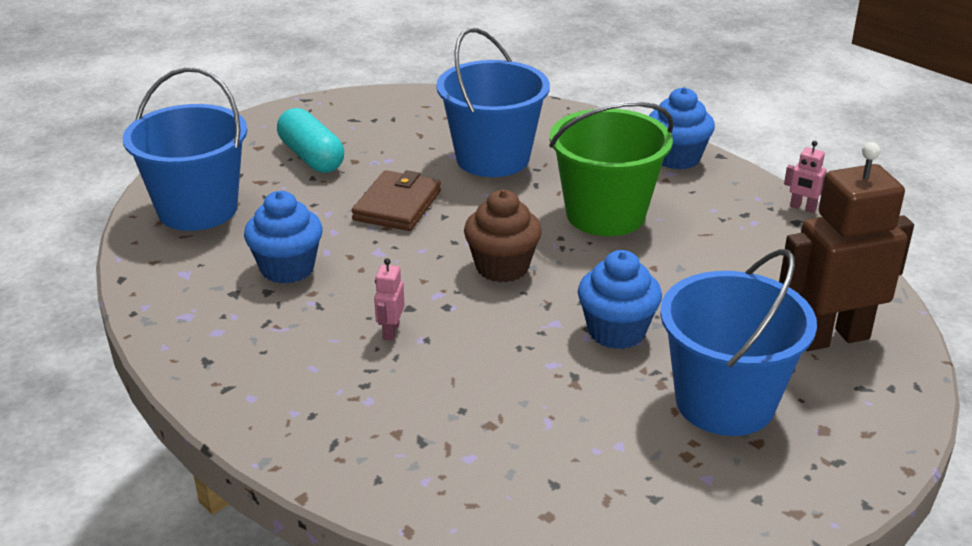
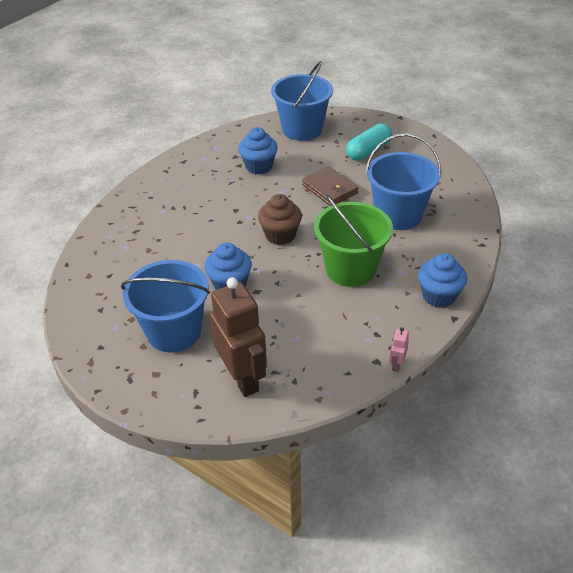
camera: 80 degrees right, 10 degrees up
(390, 331) = (214, 207): pink robot -> none
(397, 205) = (329, 189): brown wallet -> brown wallet turned 45 degrees clockwise

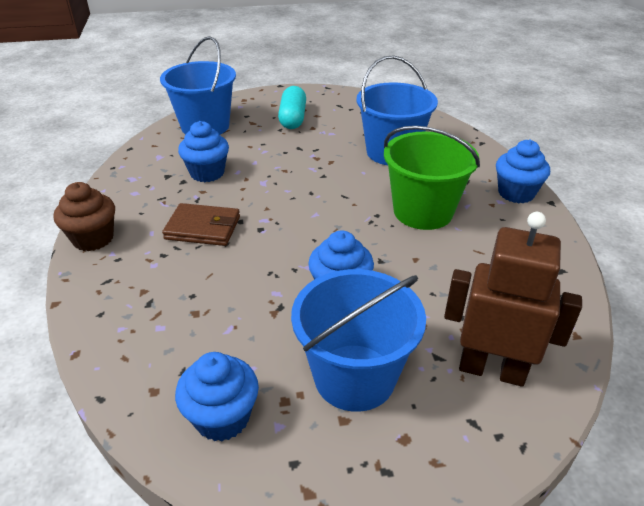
camera: 45 degrees left, 5 degrees down
(98, 307) = (222, 417): none -> blue cupcake
(280, 235) = (319, 219): brown cupcake -> brown cupcake (93, 239)
(329, 189) = (305, 160): brown wallet -> brown wallet (203, 228)
(396, 364) = (577, 262): pink robot -> none

